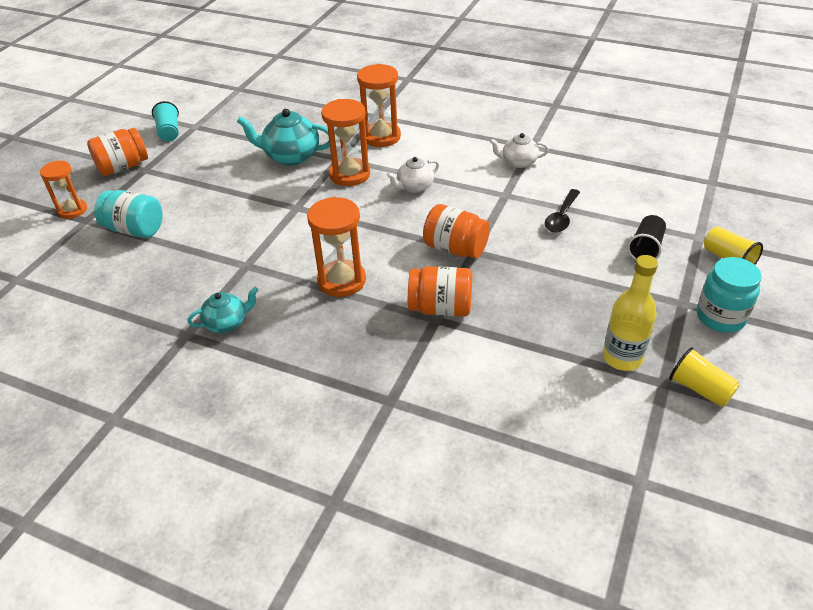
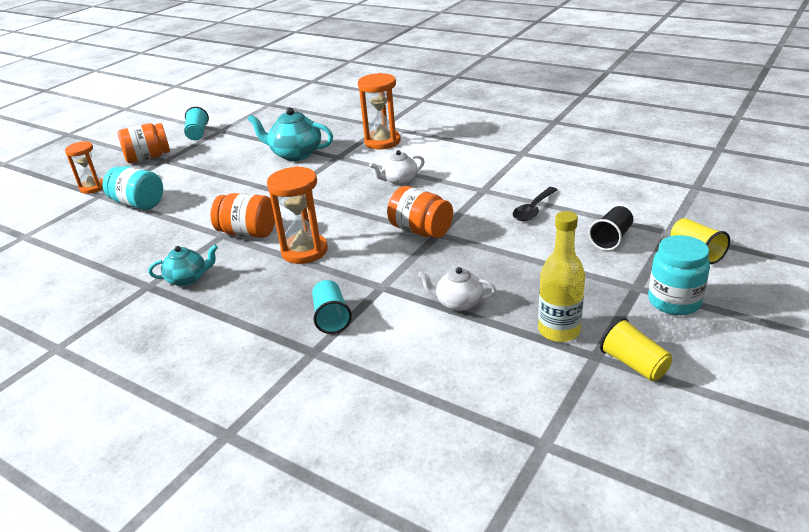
camera: 10 degrees right, 10 degrees down
(349, 174) = (343, 169): orange hourglass -> none
(395, 359) = (331, 317): none -> turquoise cup
(441, 308) = (390, 278): orange jar -> orange jar (248, 233)
(518, 162) = (505, 165): white teapot -> white teapot (458, 303)

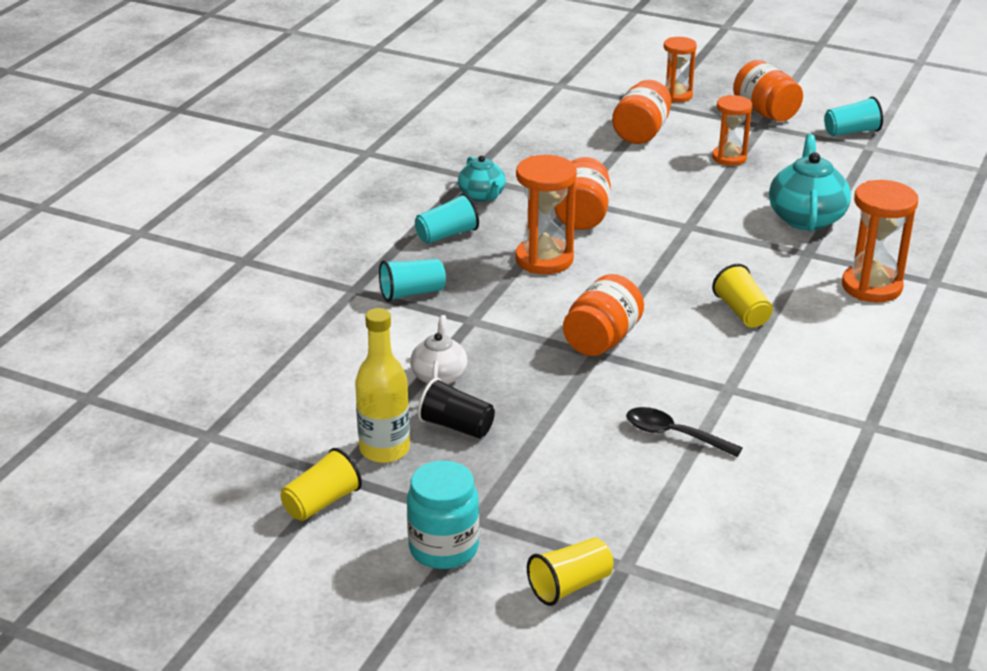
camera: 80 degrees right, 0 degrees up
(138, 204) = (641, 132): turquoise jar -> orange jar
(201, 173) = (729, 158): none -> orange hourglass
(243, 298) = (447, 235): none -> turquoise cup
(399, 180) = (742, 312): white teapot -> yellow cup
(611, 239) = (598, 505): black cup -> black cup (456, 426)

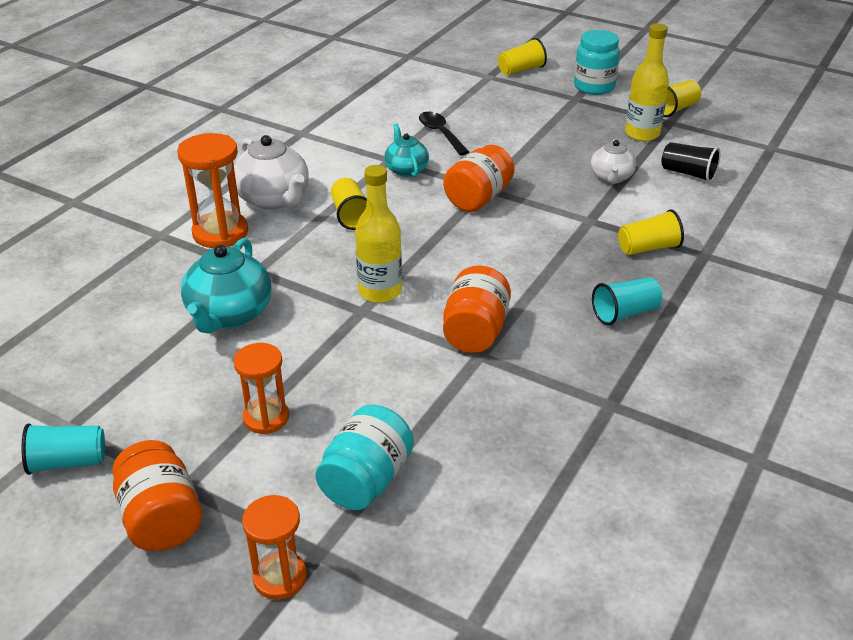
camera: 175 degrees left, 5 degrees up
(412, 293) = (648, 248): turquoise cup -> yellow cup
(456, 426) = (593, 145): black cup -> black cup (688, 173)
(482, 196) = (590, 368): turquoise teapot -> turquoise teapot (406, 169)
(544, 259) = (521, 277): orange hourglass -> none
(641, 132) = (366, 480): orange jar -> turquoise jar
(673, 435) = (440, 133): black spoon -> black spoon turned 150 degrees counterclockwise
(678, 241) = (380, 291): none -> yellow bottle
(841, 327) = (274, 199): none -> white teapot

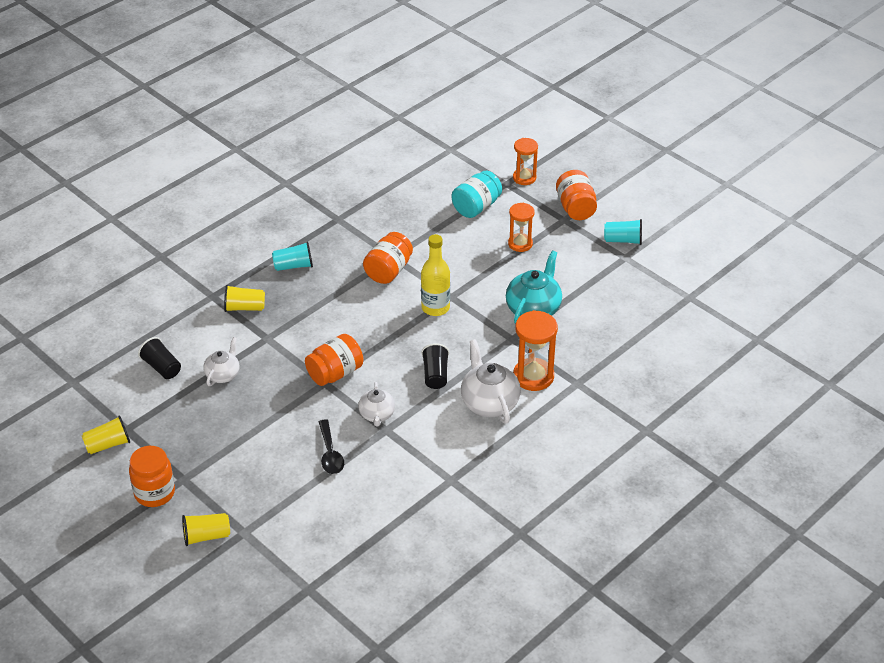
camera: 165 degrees left, 5 degrees up
(350, 215) = (435, 375): yellow cup -> black cup
(406, 169) = (377, 415): turquoise teapot -> white teapot
(594, 87) = (154, 493): turquoise jar -> orange jar
(642, 134) = (161, 418): yellow bottle -> none

